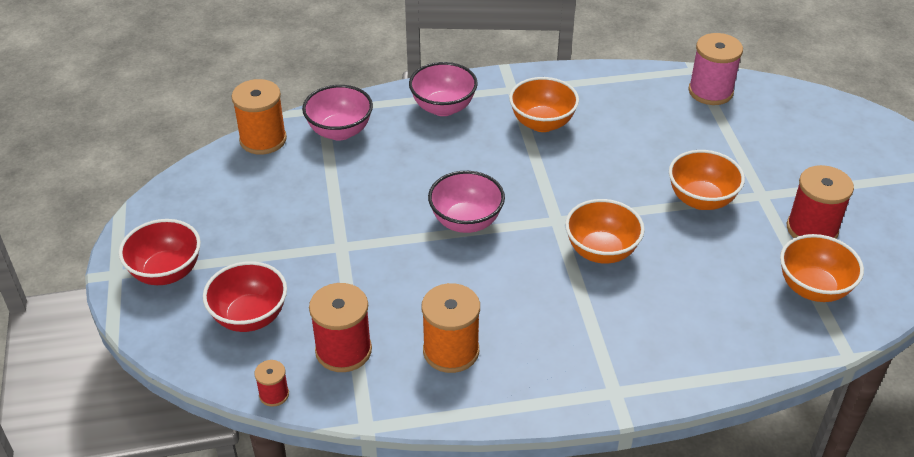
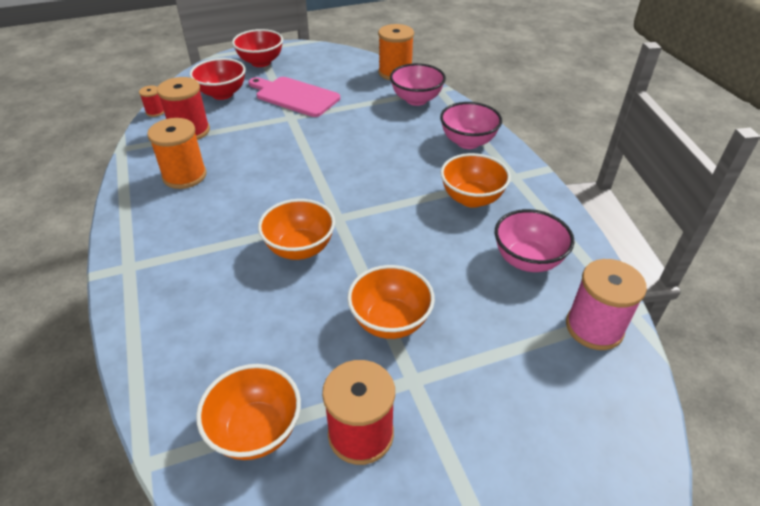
camera: 80 degrees right, 0 degrees up
(287, 239) = (294, 96): none -> pink cutting board
(466, 221) = (326, 168): pink bowl -> pink bowl (527, 260)

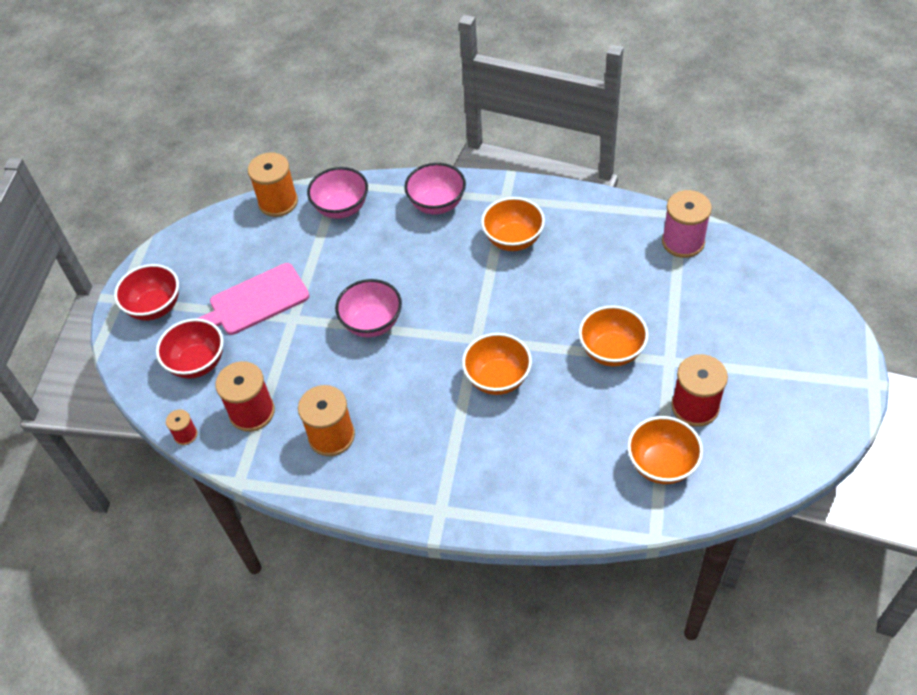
camera: 55 degrees left, 10 degrees up
(527, 260) = (602, 242): pink bowl -> pink bowl (372, 323)

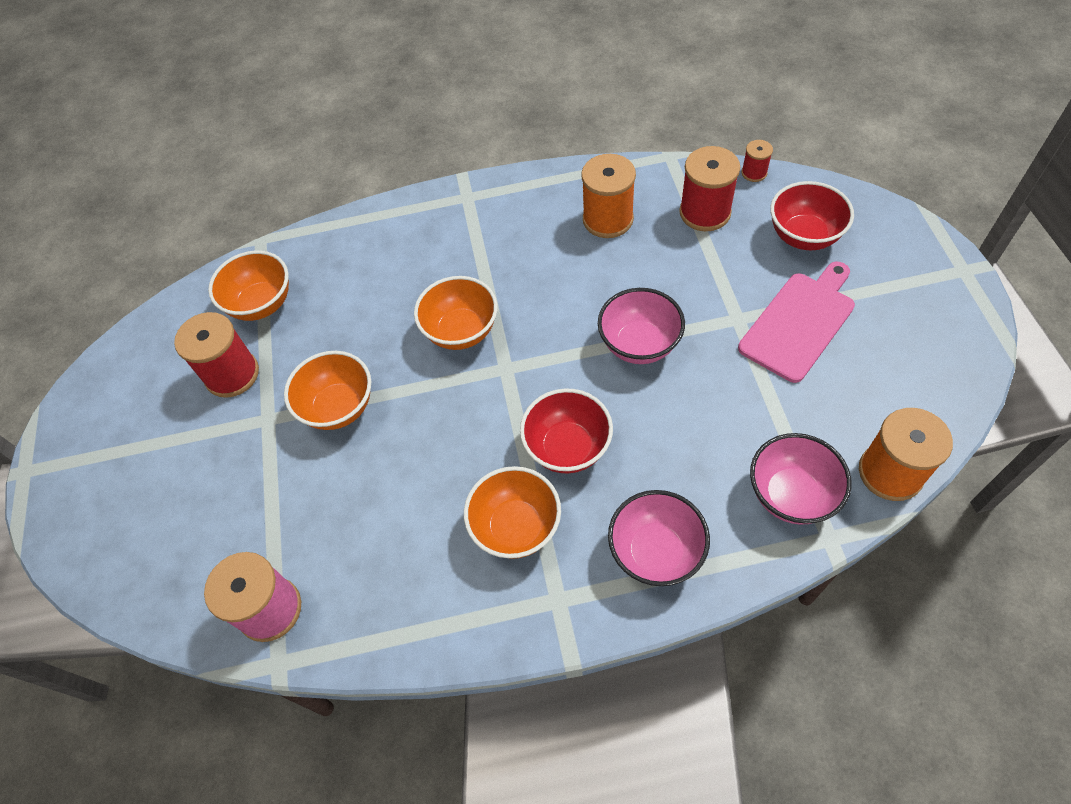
camera: 160 degrees right, 5 degrees up
(155, 307) = (911, 275): red bowl -> red bowl (567, 447)

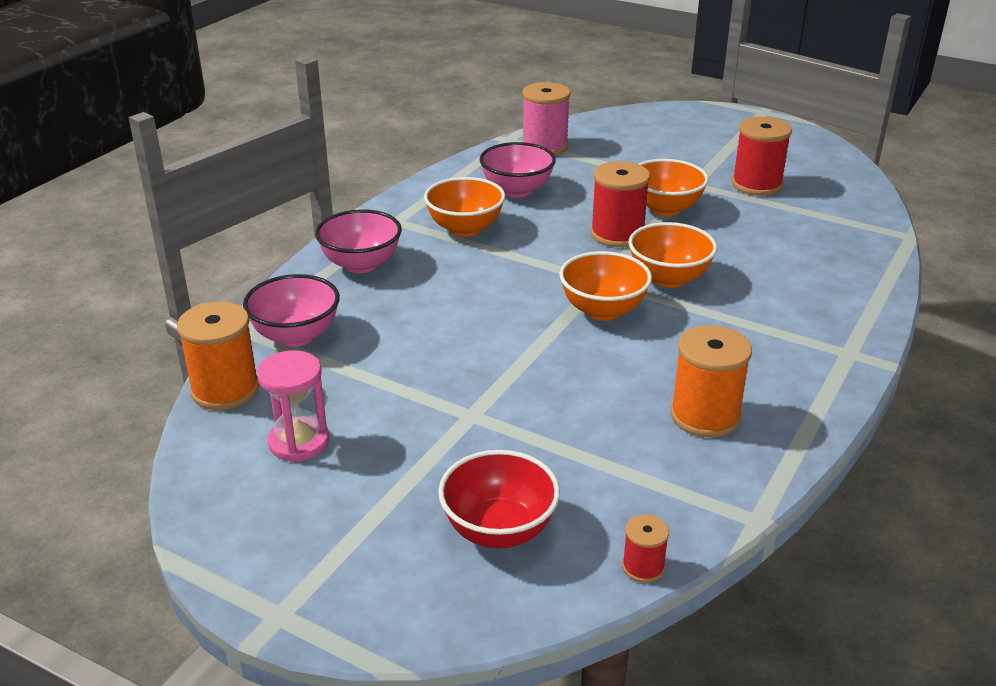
camera: 125 degrees right, 25 degrees down
(262, 304) = (821, 214): orange bowl -> orange bowl (603, 310)
(567, 447) = (489, 272): red bowl -> none
(639, 344) = (527, 348): pink bowl -> pink bowl (517, 190)
(705, 212) = (629, 484): red spool -> red spool (617, 234)
(799, 322) = (411, 446): pink cutting board -> none
(870, 379) = (299, 442): none -> pink hourglass

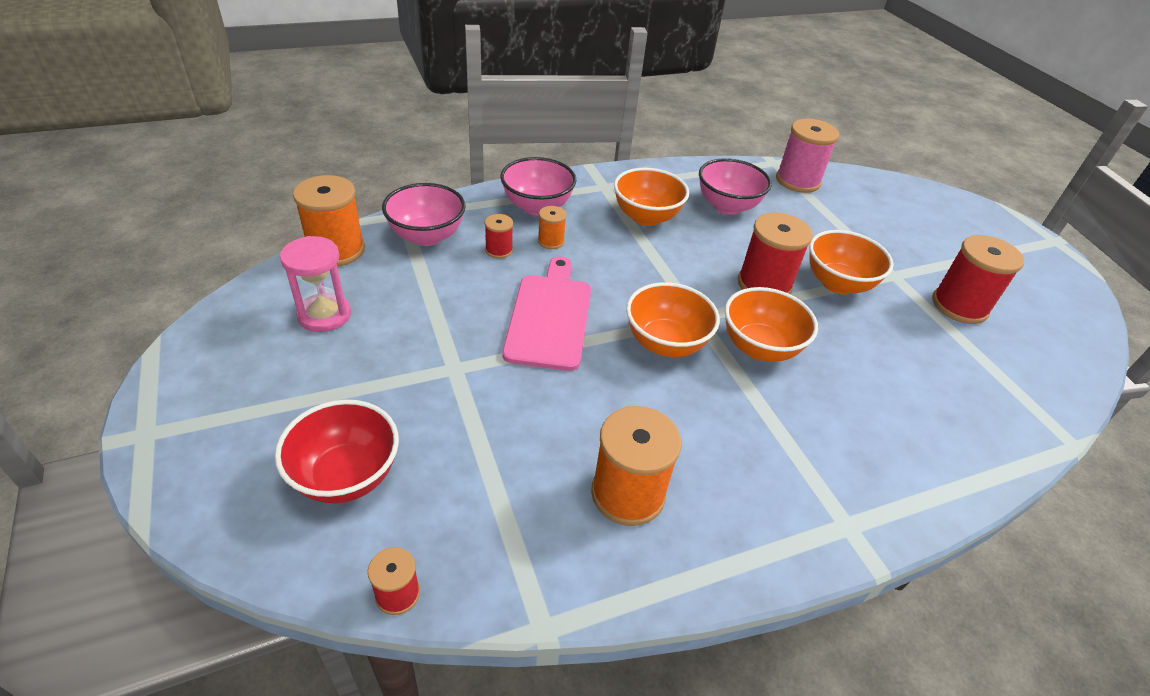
camera: 35 degrees right, 10 degrees up
(378, 314) = (499, 250): none -> red spool
(413, 285) = (551, 241): none -> orange spool
(493, 339) = (550, 317): none -> pink cutting board

